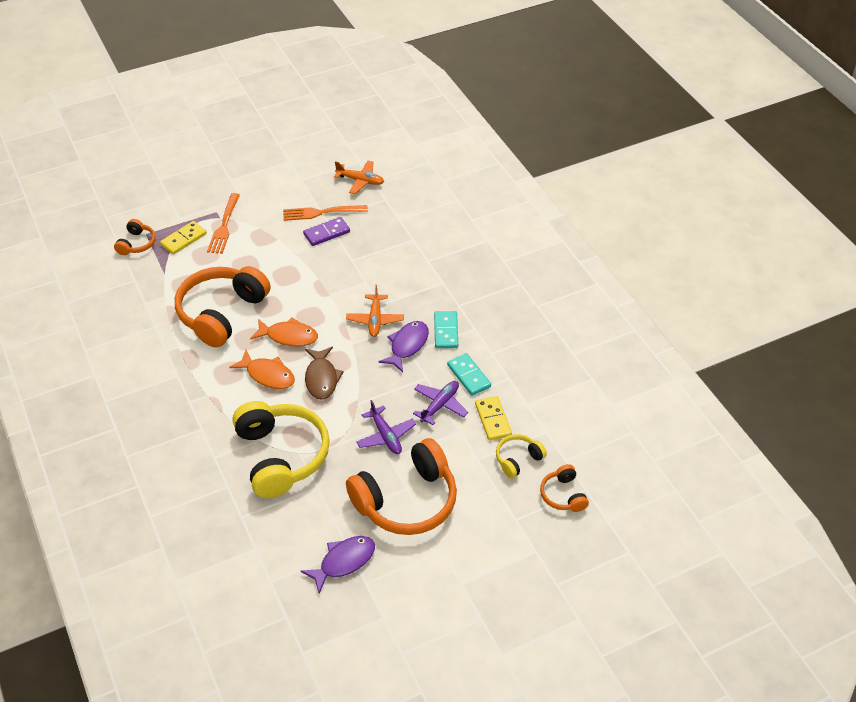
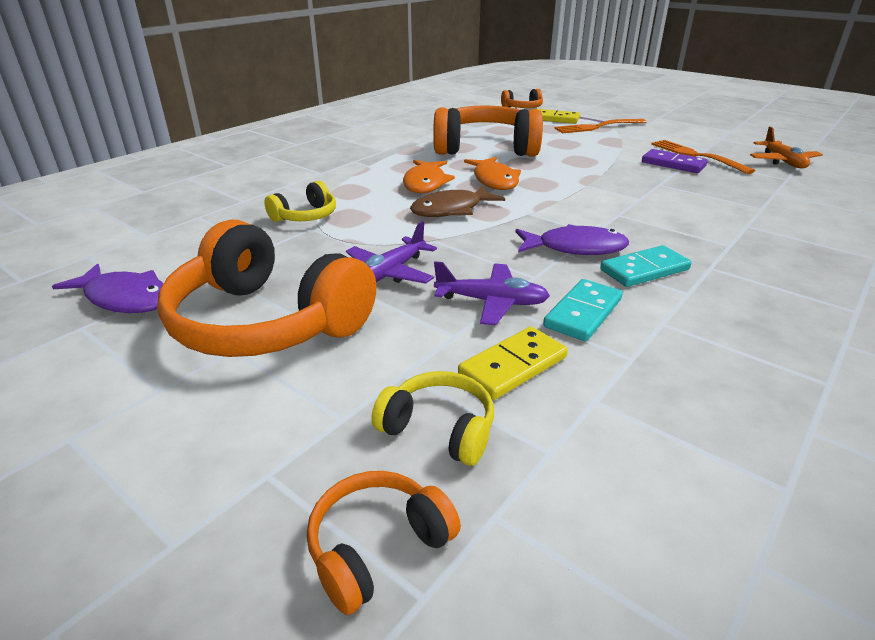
camera: 65 degrees right, 15 degrees down
(281, 456) = (305, 216): yellow headphones -> yellow headphones, size x0.47
(375, 320) = (588, 217): orange plane -> none

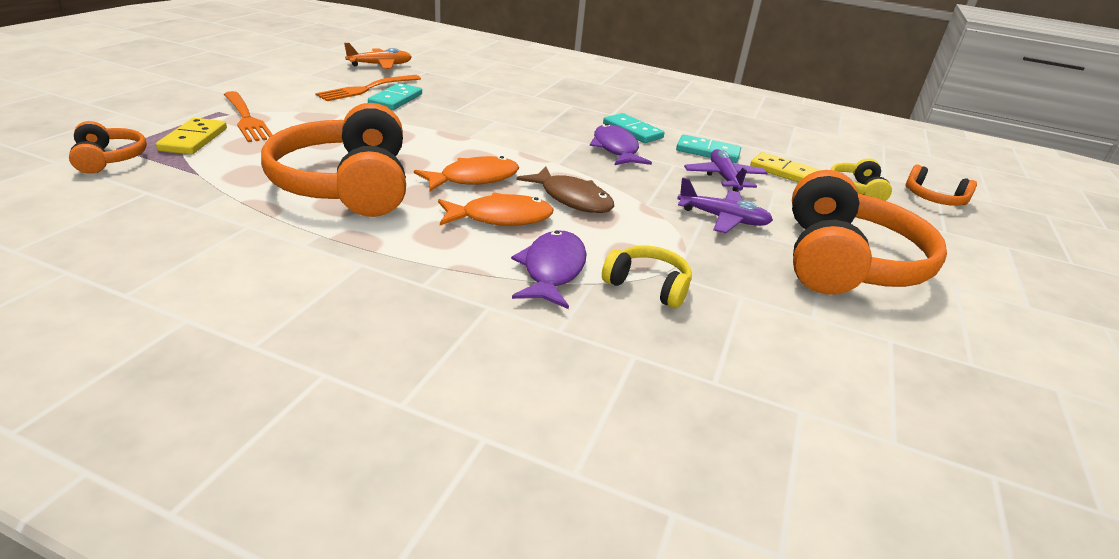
camera: 110 degrees left, 0 degrees up
(125, 298) = (912, 356): purple fish -> purple fish (552, 270)
(673, 164) = (396, 100): purple domino -> turquoise domino

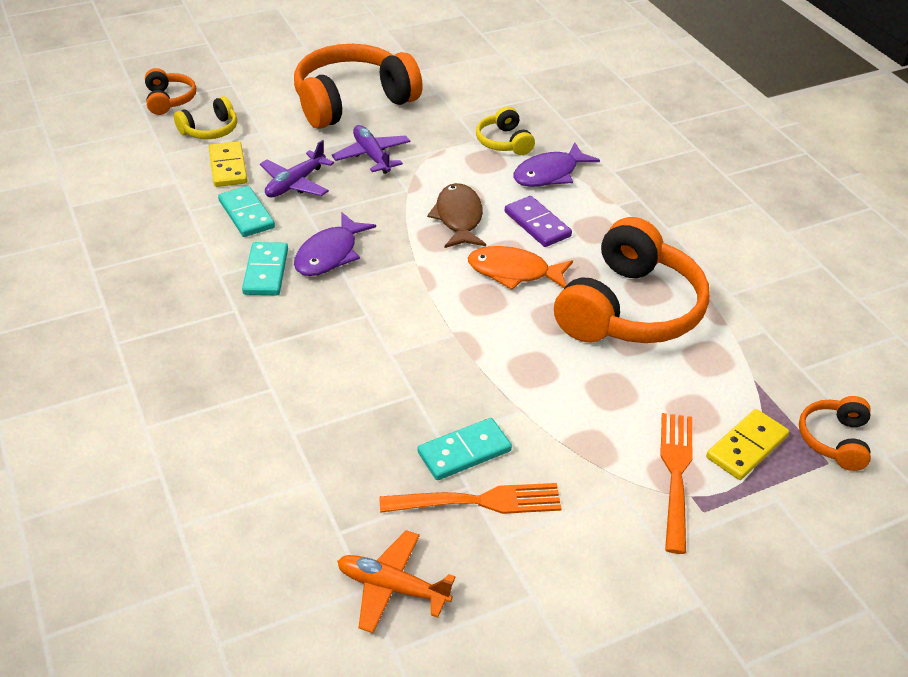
camera: 135 degrees left, 10 degrees up
(500, 218) = (537, 224): orange fish -> purple domino

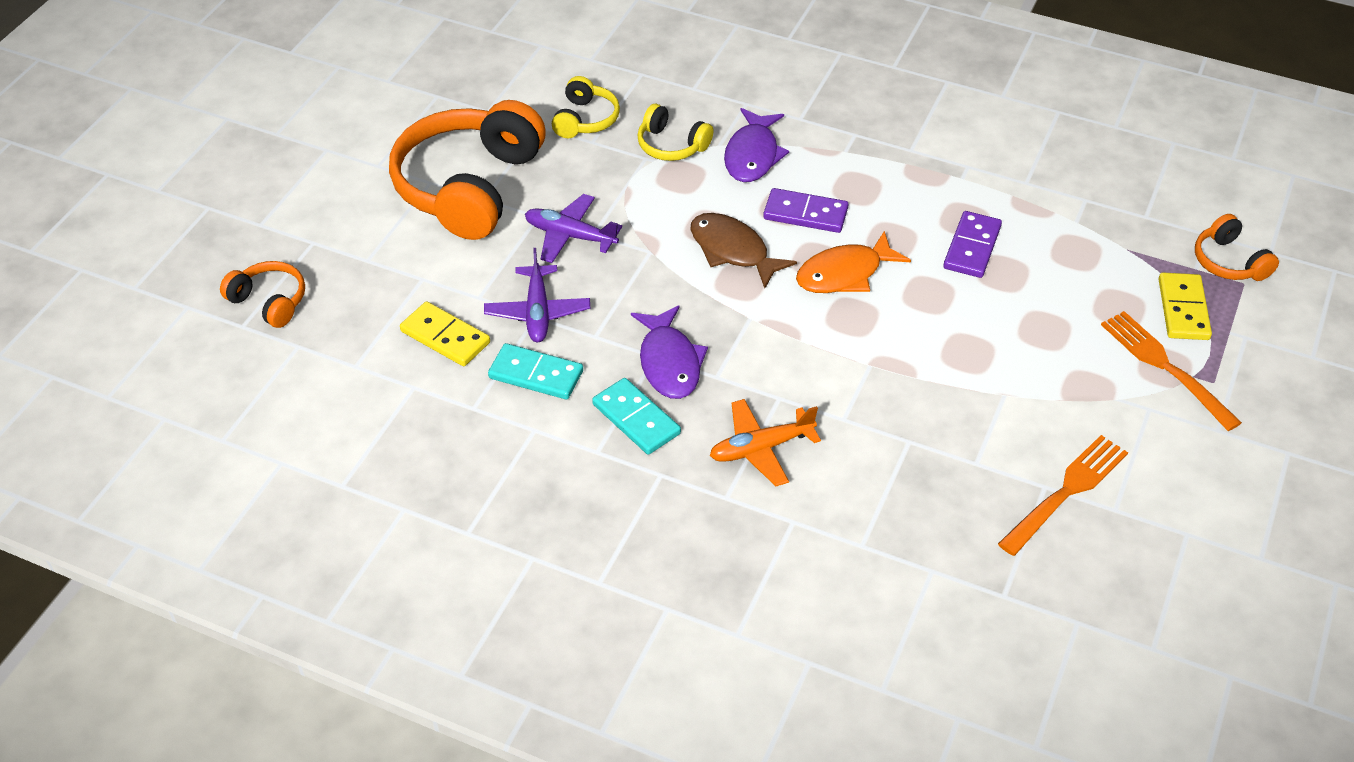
camera: 40 degrees left, 5 degrees up
(210, 130) = (366, 308): yellow headphones -> yellow headphones (585, 119)
(392, 587) = (1094, 605): orange plane -> orange plane (761, 448)
(464, 451) = (1007, 460): turquoise domino -> none
(629, 309) = (972, 247): orange headphones -> purple domino

